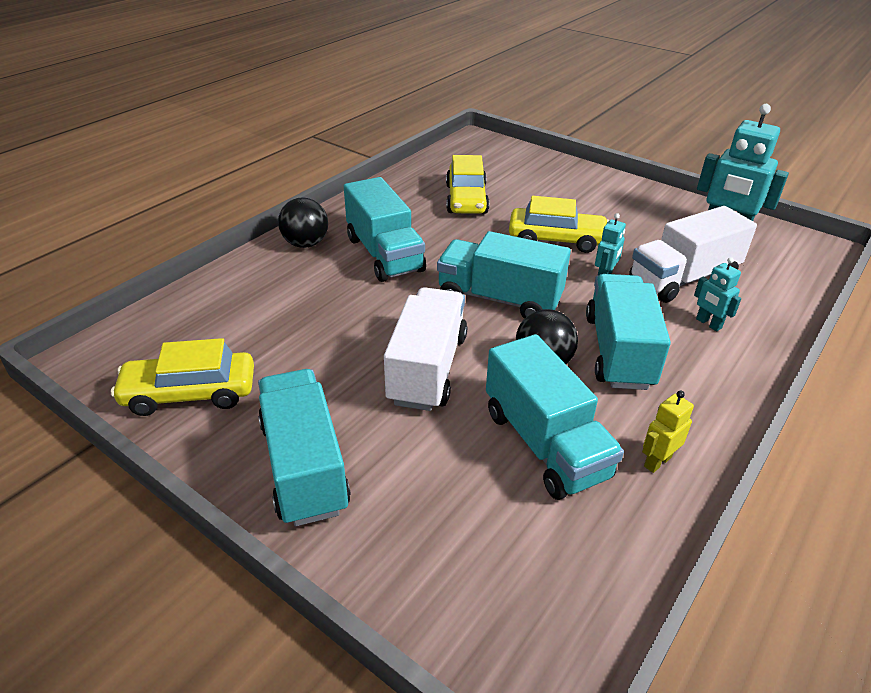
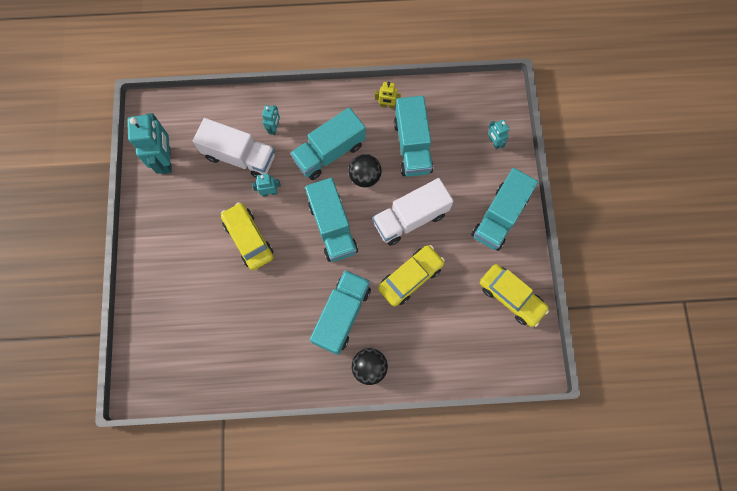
camera: 130 degrees left, 35 degrees up
(438, 565) = (494, 142): none -> turquoise robot
(466, 199) = (240, 323): yellow car -> yellow car (410, 277)
(545, 443) = (412, 146): turquoise truck -> turquoise truck turned 150 degrees clockwise

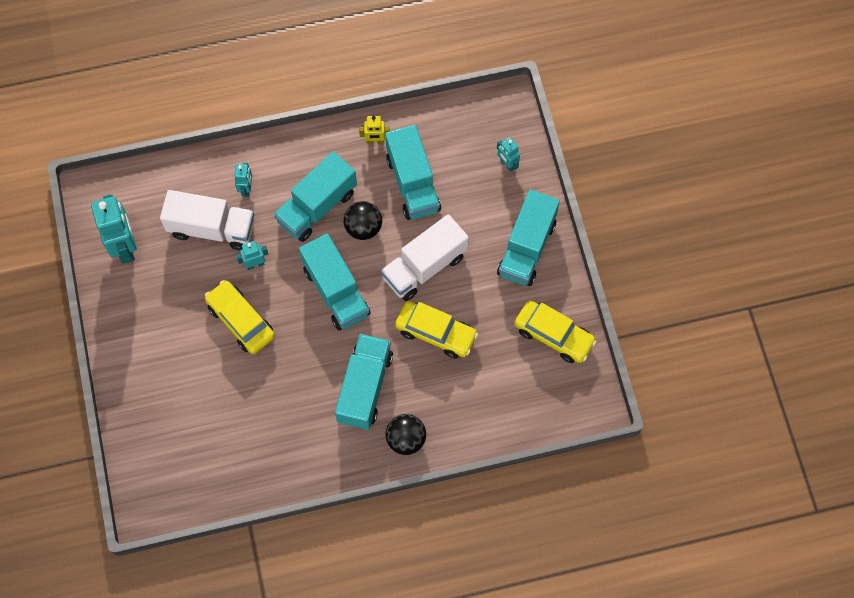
camera: 10 degrees left, 5 degrees down
(410, 277) = (436, 333): yellow car -> yellow car turned 75 degrees clockwise

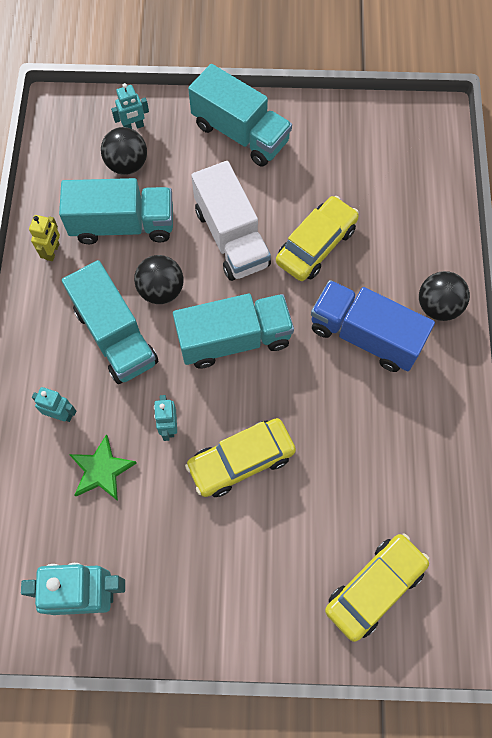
camera: 75 degrees left, 0 degrees up
(212, 229) = (101, 470): white truck -> green star
(365, 387) = (365, 335): turquoise truck -> blue truck
(469, 170) = (127, 164): none -> black ball
(553, 335) = (349, 134): yellow car -> yellow car (374, 587)

